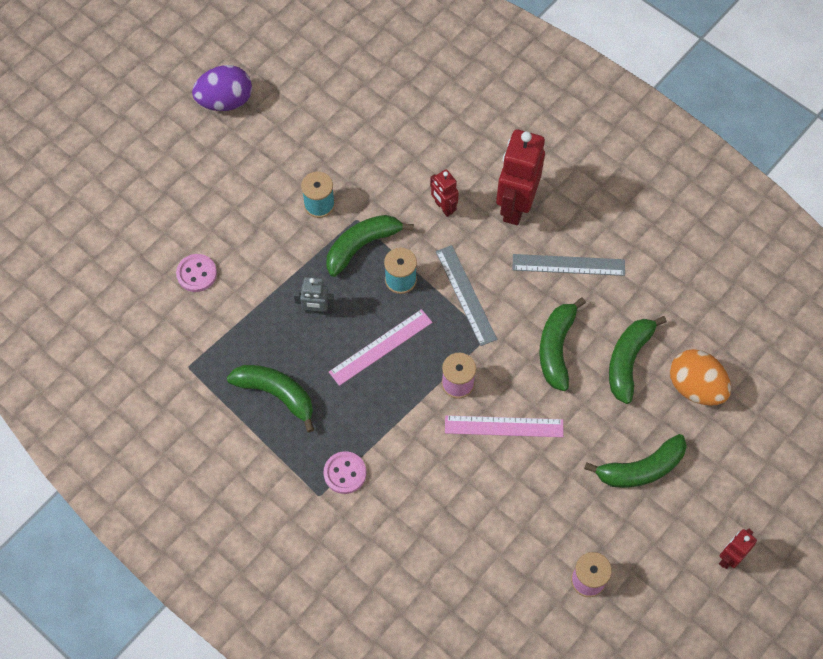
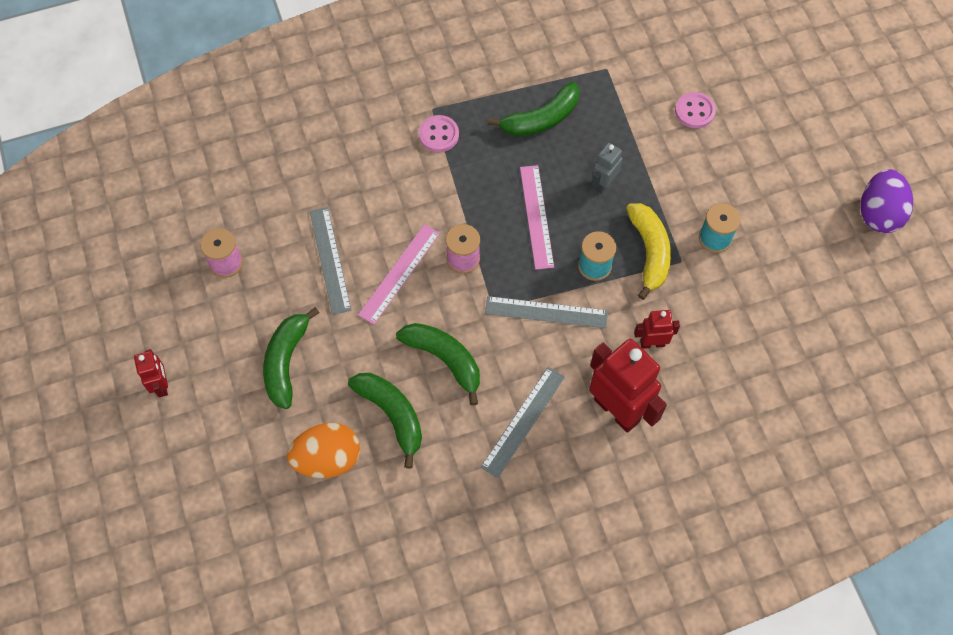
camera: 120 degrees right, 0 degrees up
(362, 246) = (649, 252): green banana -> yellow banana
(528, 492) = (330, 260): none -> grey ruler

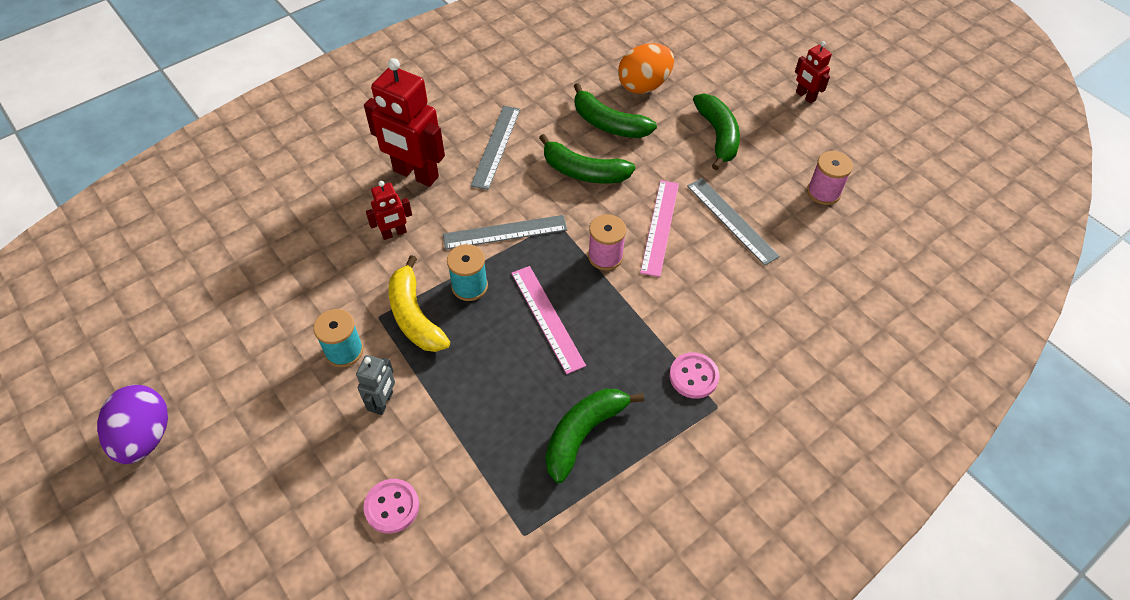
camera: 160 degrees right, 10 degrees down
(603, 184) = (484, 375): grey robot -> grey robot (383, 402)

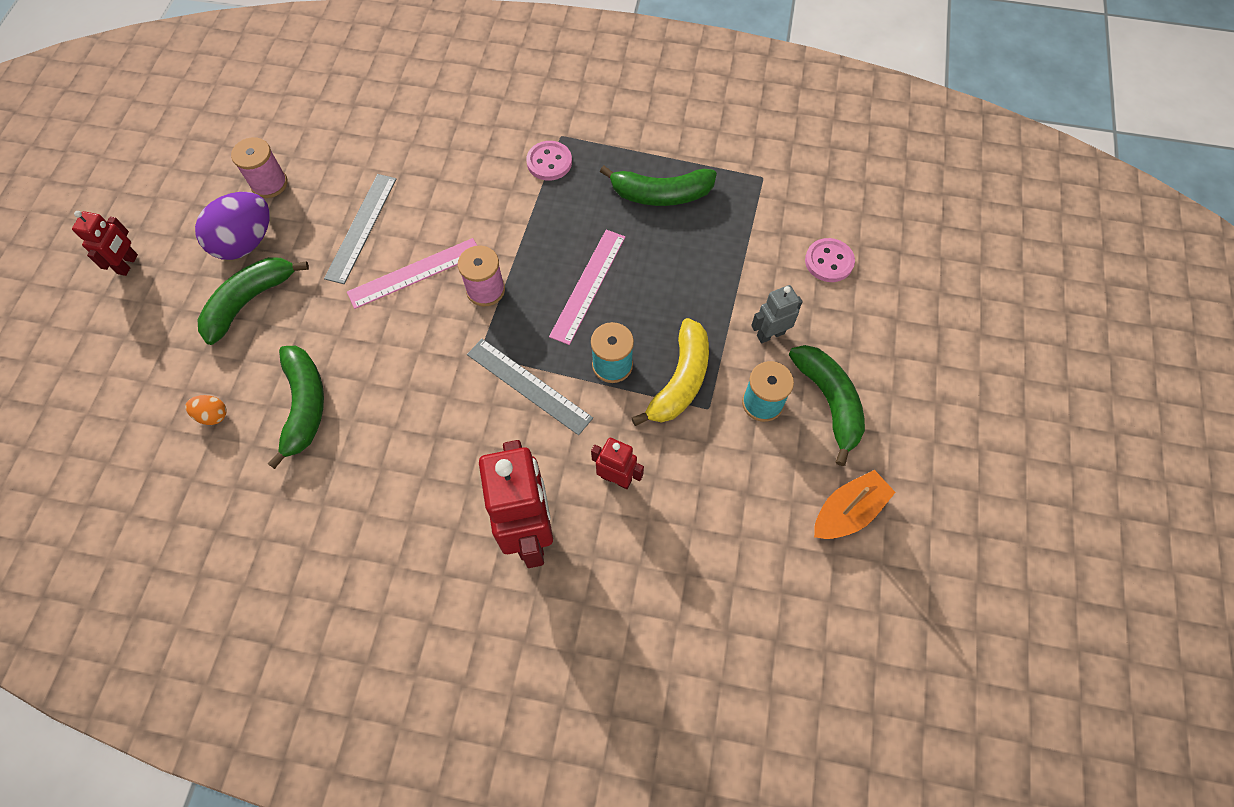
camera: 130 degrees left, 10 degrees up
(145, 437) = (974, 473): purple egg -> purple egg (246, 242)
(225, 335) = (848, 511): none -> orange boat
(496, 146) = (424, 485): grey ruler -> none
(583, 171) = (394, 379): green banana -> green banana (829, 402)
(644, 85) = (213, 415): orange egg -> orange egg, size x0.47

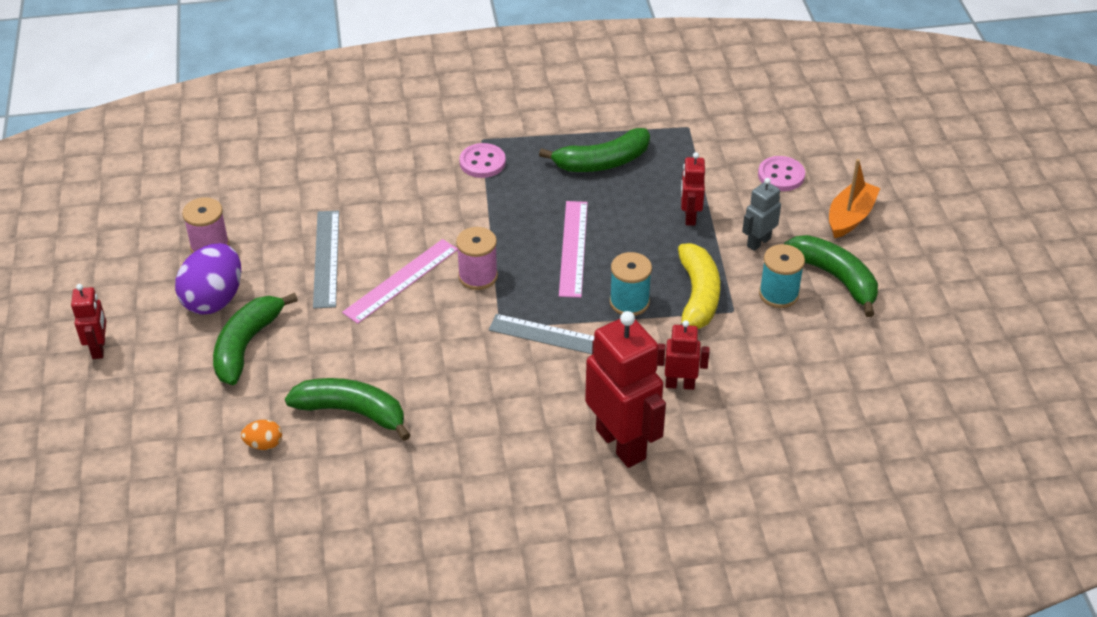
camera: 20 degrees left, 20 degrees down
(304, 406) = (352, 412): green banana -> green banana turned 45 degrees counterclockwise
(716, 283) = (689, 217): none -> red robot
(848, 511) = (893, 351): orange boat -> orange boat (850, 217)

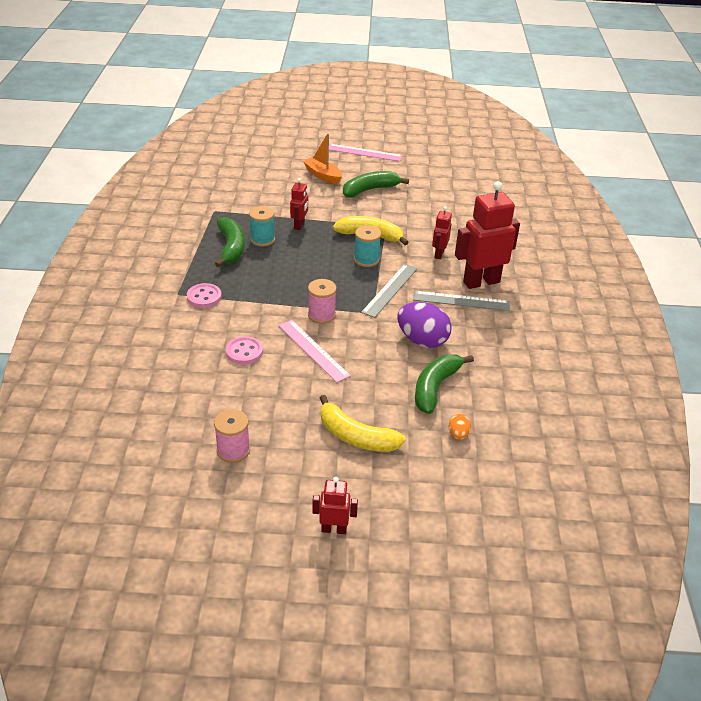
camera: 80 degrees left, 5 degrees down
(214, 299) = (298, 452): purple egg -> purple egg (422, 340)
(247, 345) = (356, 436): green banana -> yellow banana
(326, 258) = (275, 385): grey ruler -> grey ruler (461, 301)
(573, 248) = (310, 272): pink ruler -> pink ruler (364, 152)
(689, 217) = (299, 225): red robot -> red robot turned 90 degrees counterclockwise
(758, 242) = (331, 207): grey robot -> none
(778, 294) = (376, 209): turquoise spool -> turquoise spool (262, 239)
(781, 175) = (277, 189): pink button -> pink button (244, 352)

